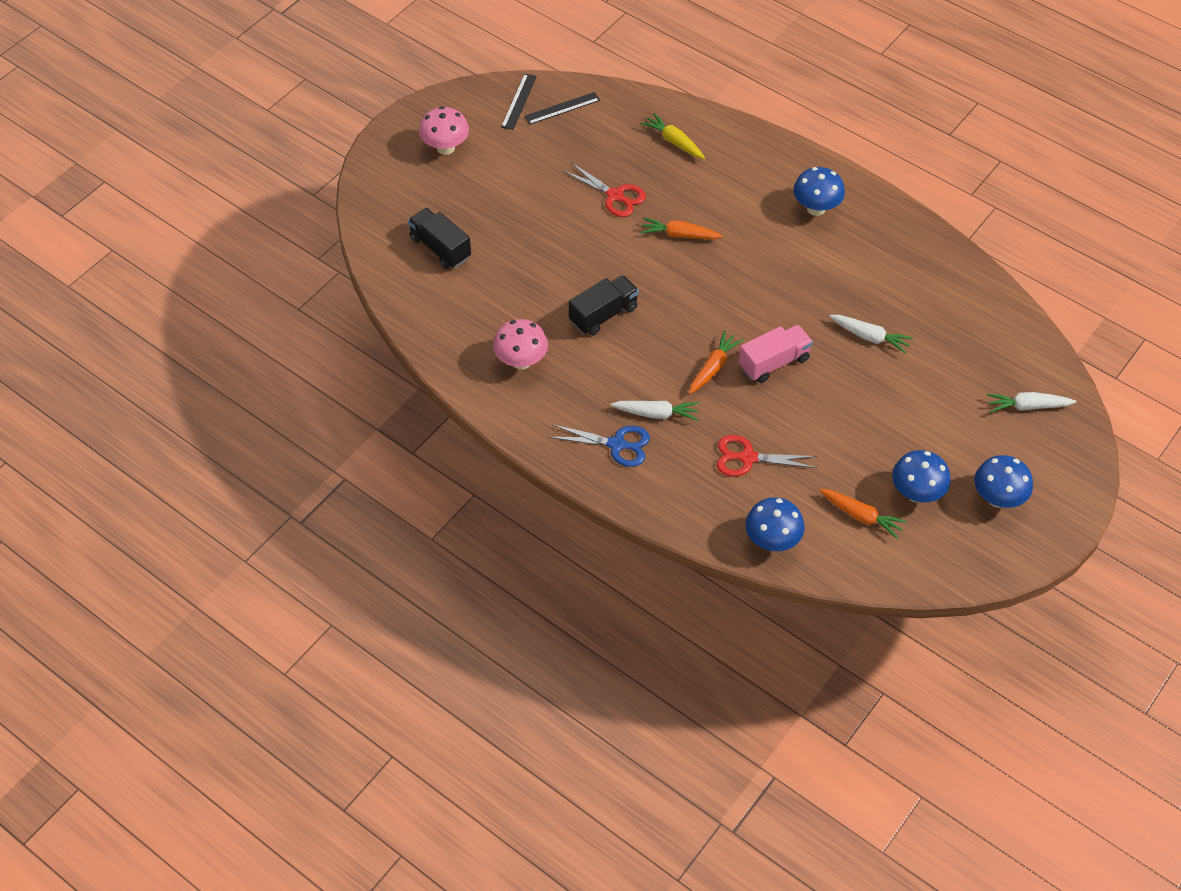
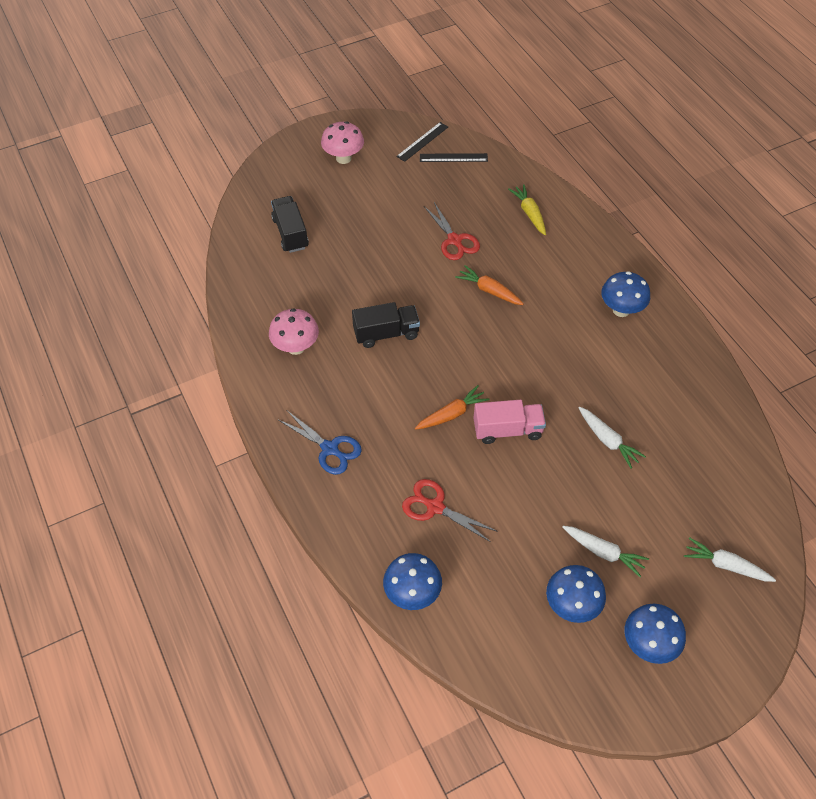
camera: 25 degrees right, 0 degrees up
(656, 413) = (379, 435): white carrot -> white carrot (603, 552)
(861, 516) = (507, 605): orange carrot -> none

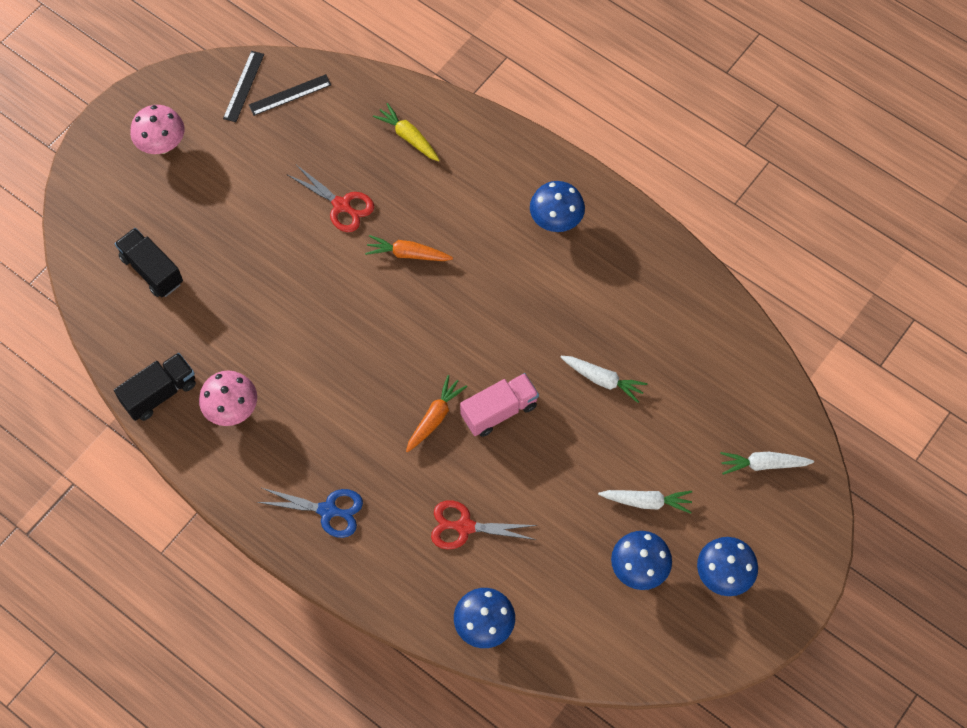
camera: 25 degrees left, 10 degrees up
(386, 334) = (322, 352): black truck -> black truck (160, 393)

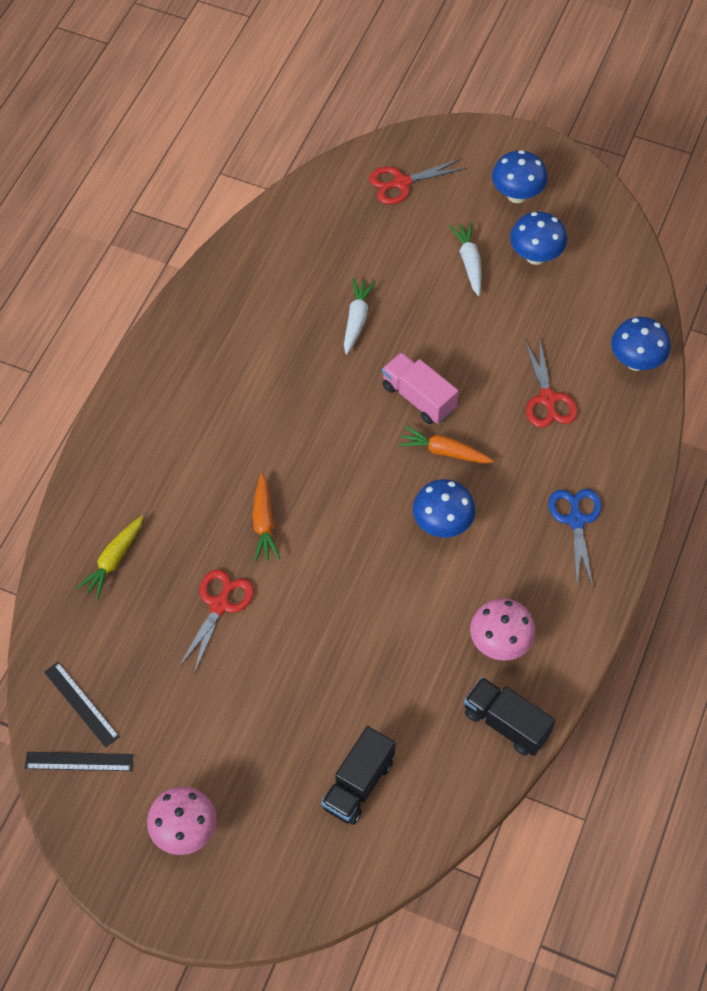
camera: 105 degrees left, 5 degrees down
(556, 221) = (187, 395): blue mushroom -> blue mushroom (442, 524)
(764, 464) = (401, 183): white carrot -> red scissors

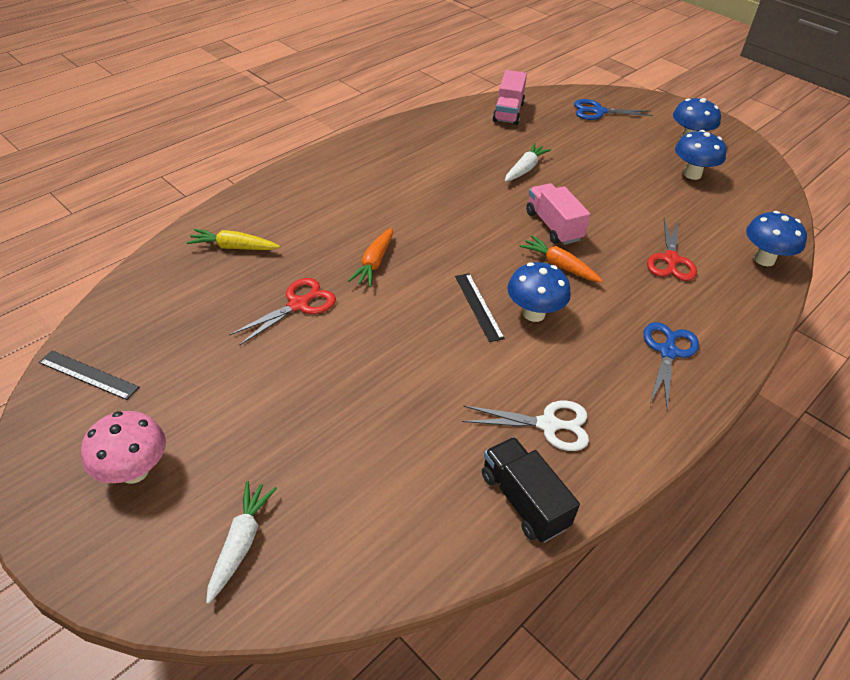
camera: 20 degrees right, 15 degrees down
(81, 704) = (127, 333): black ruler -> black ruler (478, 306)
(114, 560) = (234, 247): yellow carrot -> yellow carrot turned 45 degrees clockwise
(299, 226) = (508, 112): none -> pink truck
(358, 784) = (334, 497): black truck -> none
(401, 183) = (598, 111): red scissors -> blue scissors
(469, 262) = (634, 163): white carrot -> white carrot (240, 543)
(500, 643) = (548, 425): pink mushroom -> white scissors

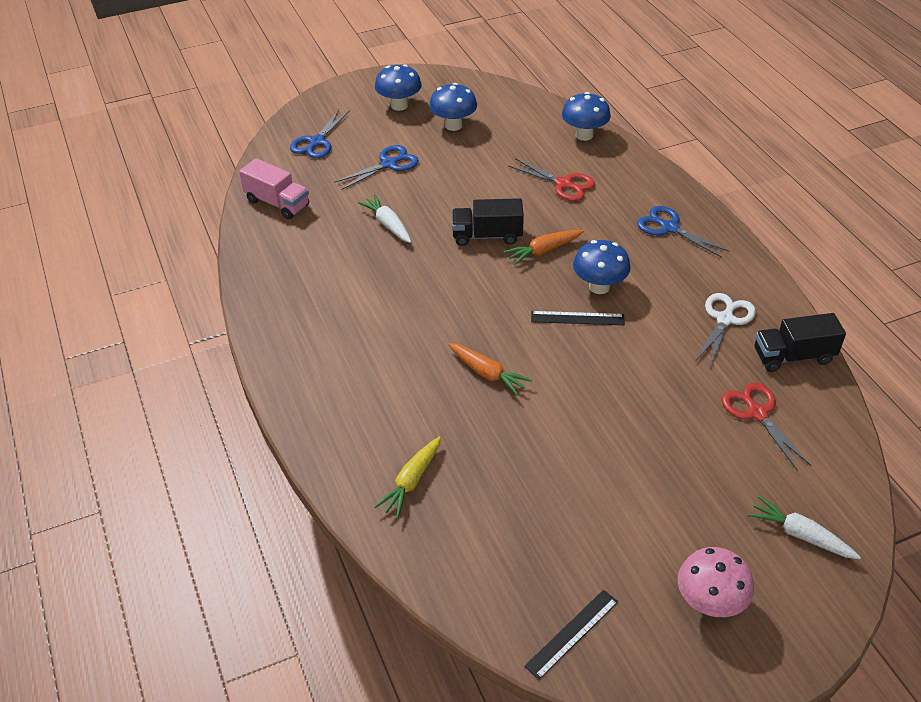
camera: 65 degrees left, 0 degrees up
(299, 304) = (527, 444): red scissors -> red scissors (757, 413)
(553, 226) = (487, 236): pink truck -> black truck
(603, 152) = (389, 164): none -> blue scissors

